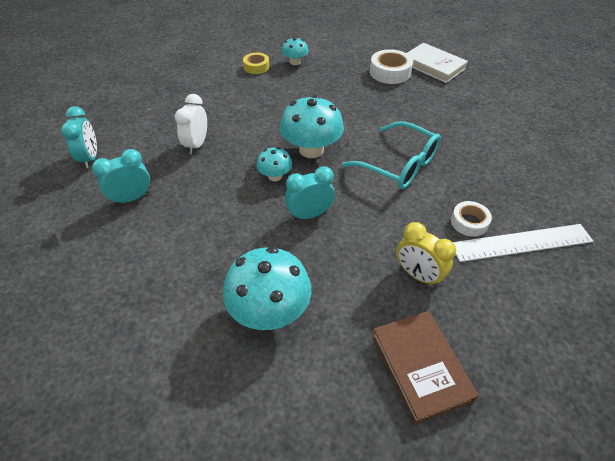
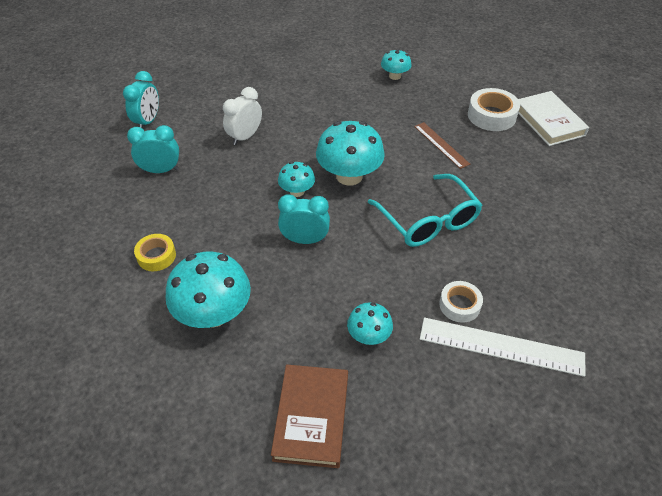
camera: 25 degrees right, 0 degrees up
(256, 67) = (351, 71): yellow tape -> yellow tape (156, 256)
(367, 104) = (441, 145): none -> brown ruler
(418, 275) = (369, 336): yellow clock -> turquoise mushroom

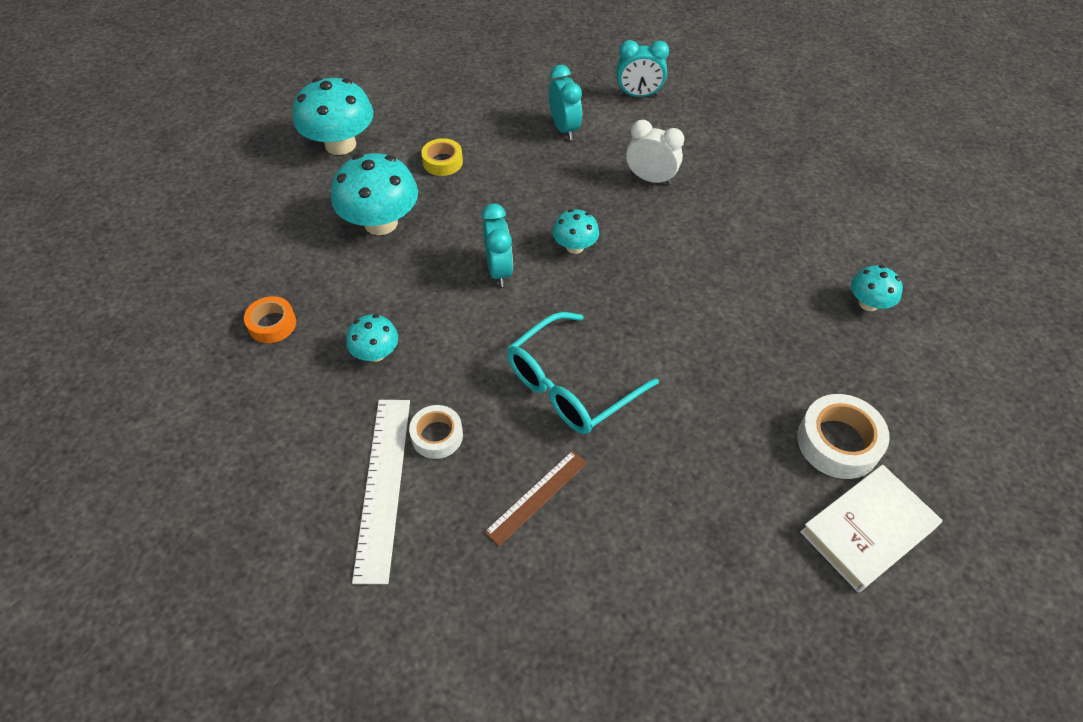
camera: 75 degrees right, 5 degrees up
(311, 417) = (272, 324): brown book -> orange tape
(349, 176) = (622, 290): turquoise mushroom -> turquoise mushroom (340, 144)
(441, 145) = (731, 382): brown ruler -> brown ruler (537, 497)

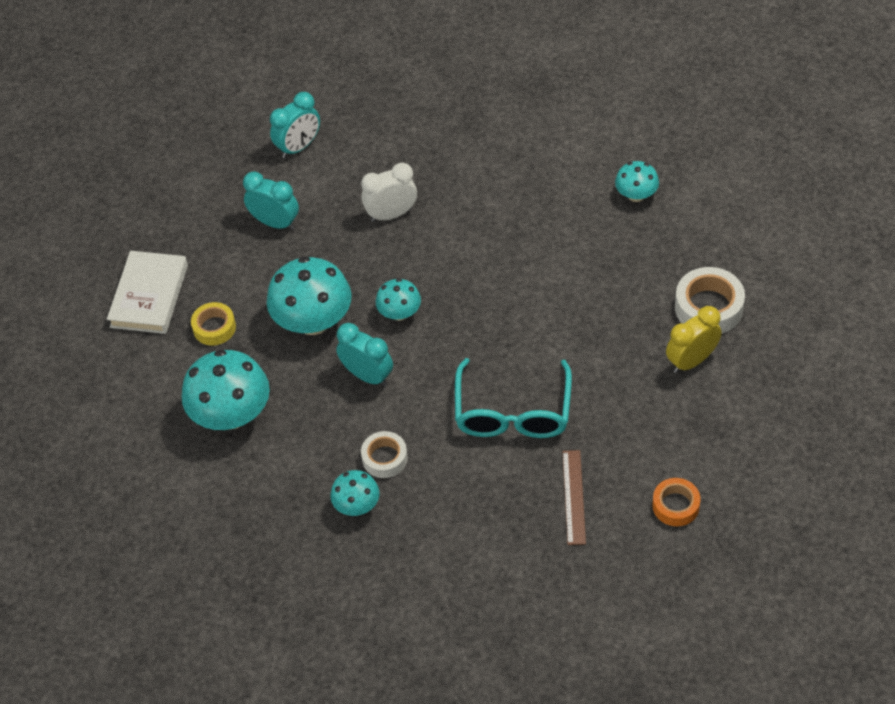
camera: 40 degrees left, 0 degrees up
(272, 324) = (254, 552): orange tape -> orange tape (675, 505)
(340, 144) = (108, 381): turquoise mushroom -> turquoise mushroom (313, 321)
(383, 486) = (473, 577): white ruler -> none
(437, 436) = (467, 518): white tape -> white tape (384, 458)
(771, 474) = (691, 361): none -> yellow clock
(867, 530) = (774, 347): white book -> white book (149, 296)

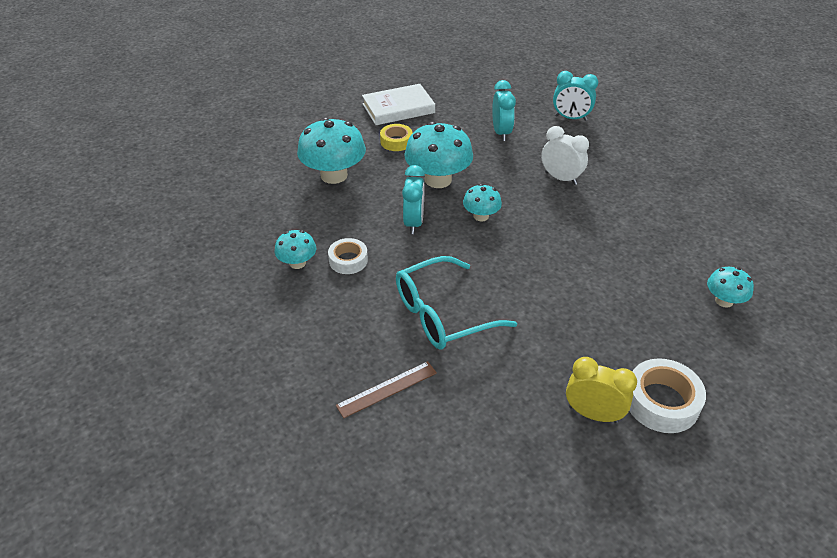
camera: 55 degrees right, 10 degrees down
(675, 505) = (426, 471): orange tape -> none

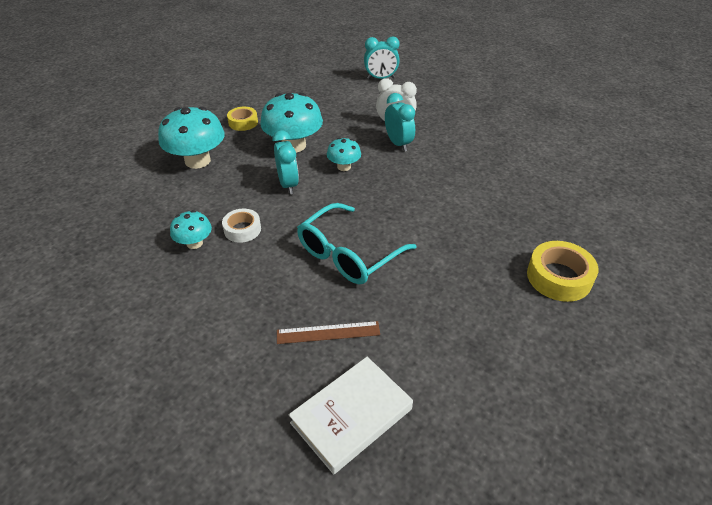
camera: 20 degrees left, 0 degrees up
(387, 389) = (328, 332): brown ruler -> brown ruler turned 45 degrees clockwise
(398, 108) = (233, 96): white book -> white book (351, 416)
(501, 133) = (330, 99): turquoise clock -> turquoise clock (398, 144)
(593, 414) = (512, 302): yellow clock -> none
(661, 402) = (559, 277): white tape -> yellow tape
(724, 301) = (563, 188): turquoise mushroom -> none

